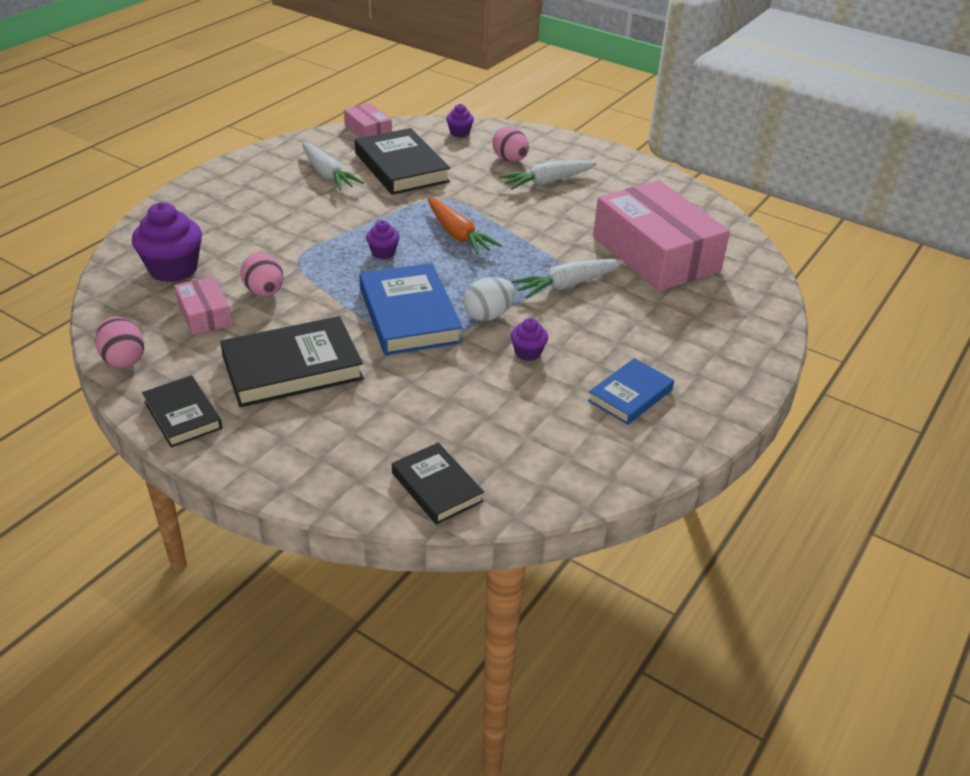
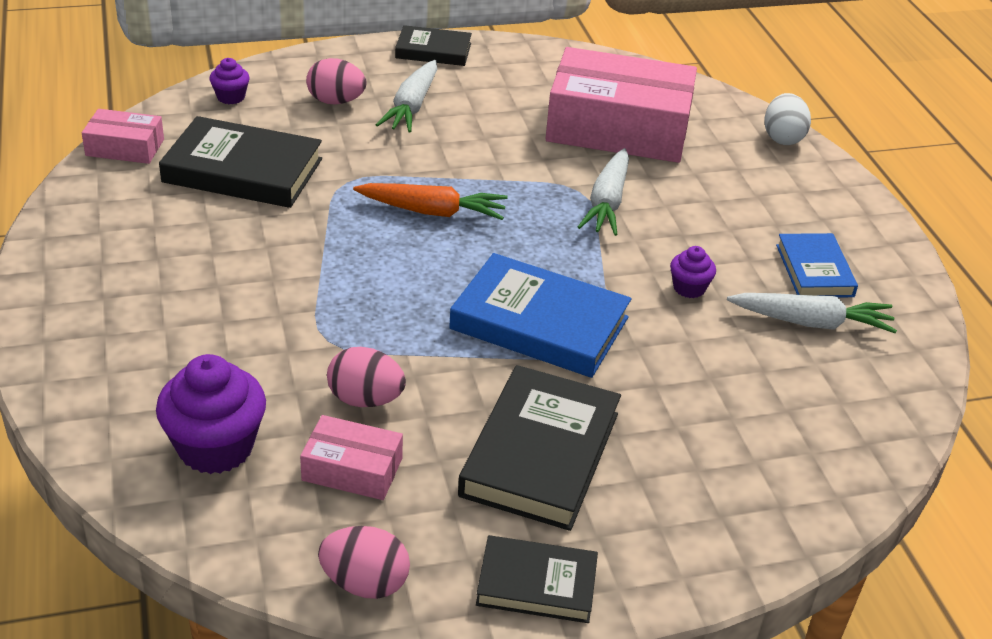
camera: 50 degrees left, 0 degrees up
(327, 174) = (176, 225): white carrot -> white carrot (810, 322)
(383, 253) = (399, 276): purple cupcake -> none
(437, 487) = (838, 460): black book -> black book (433, 51)
(488, 315) = (600, 275): white egg -> white egg (782, 138)

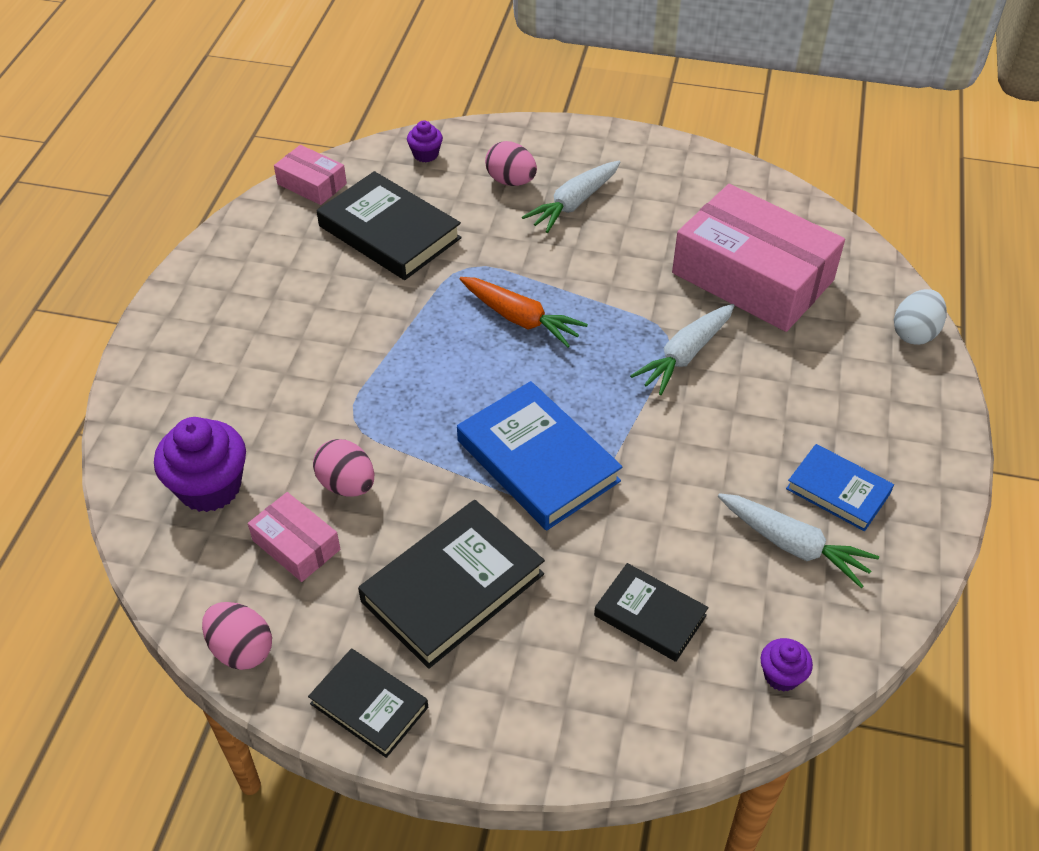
camera: 30 degrees right, 10 degrees up
(433, 51) = (633, 147): black book -> black book (650, 615)
(689, 288) = (699, 469): purple cupcake -> purple cupcake (781, 675)
(814, 270) = (838, 491): blue book -> blue book turned 75 degrees counterclockwise

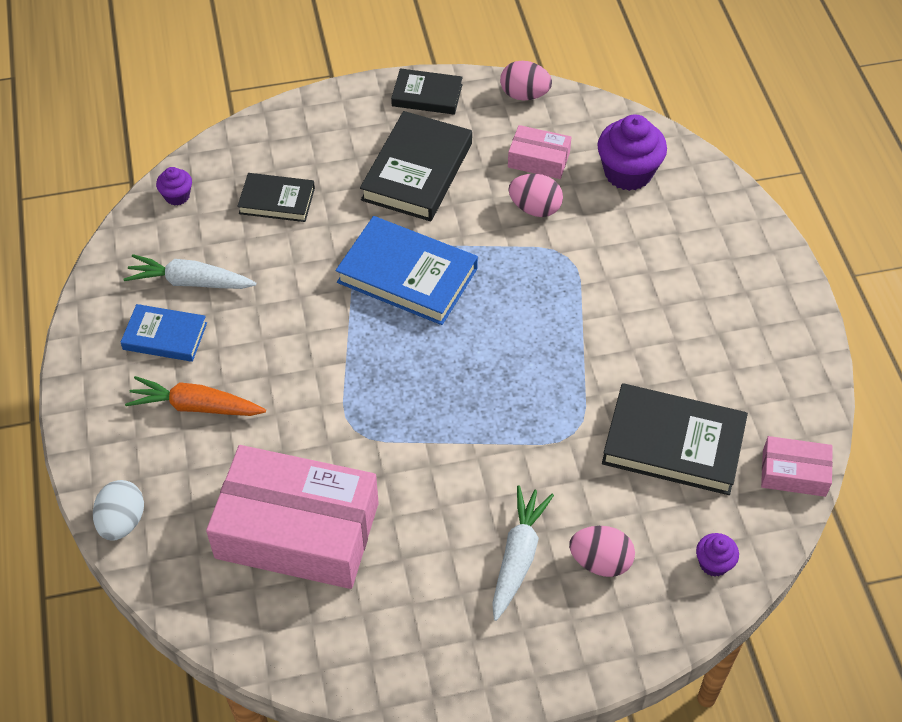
camera: 155 degrees right, 5 degrees up
(520, 318) = (493, 395): orange carrot -> orange carrot (196, 406)
(685, 355) = (329, 414): white carrot -> none

